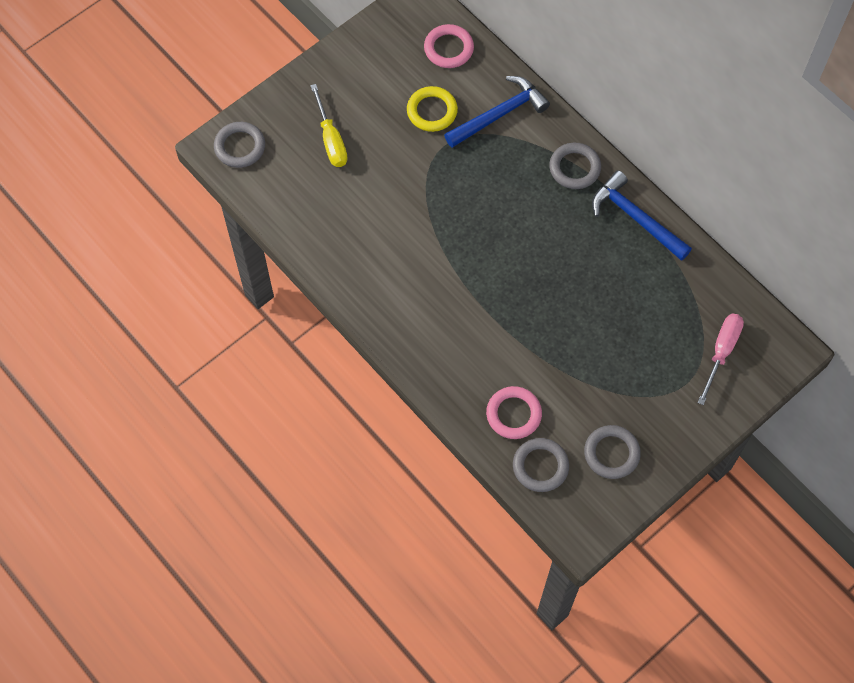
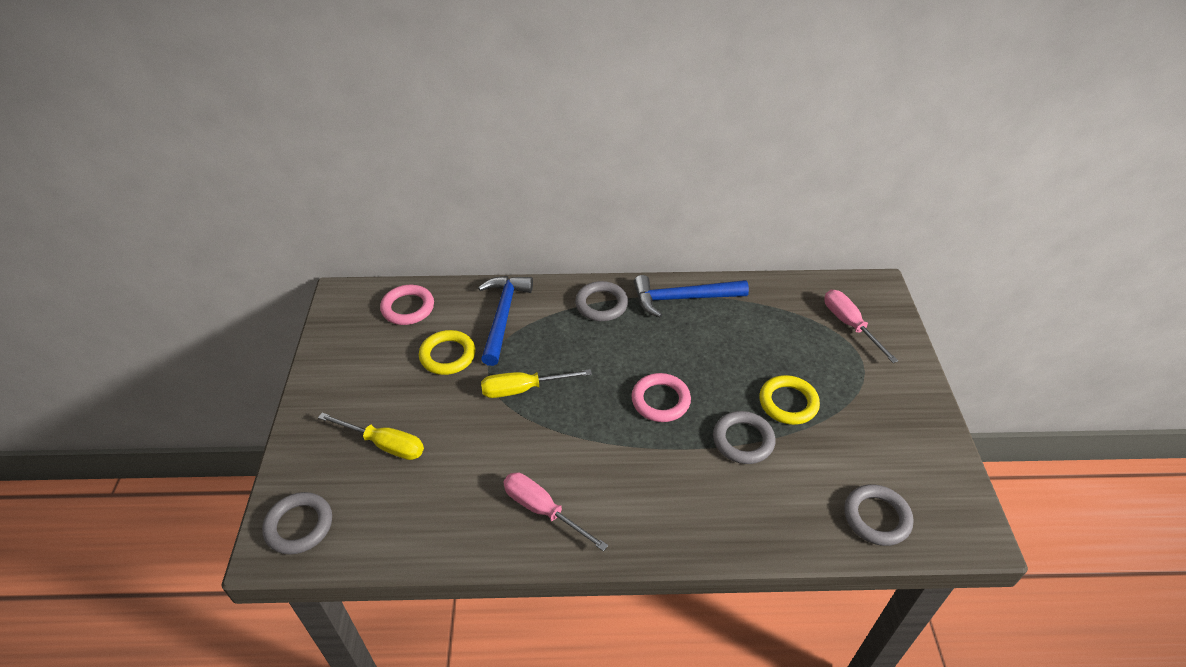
camera: 50 degrees left, 20 degrees down
(367, 267) = (543, 510): none -> pink screwdriver
(447, 181) = (523, 389): none -> yellow screwdriver
(513, 414) = (803, 501): pink ring -> pink ring (660, 400)
(594, 355) = (788, 403): none -> yellow ring
(611, 453) = (898, 454): grey ring -> grey ring (743, 440)

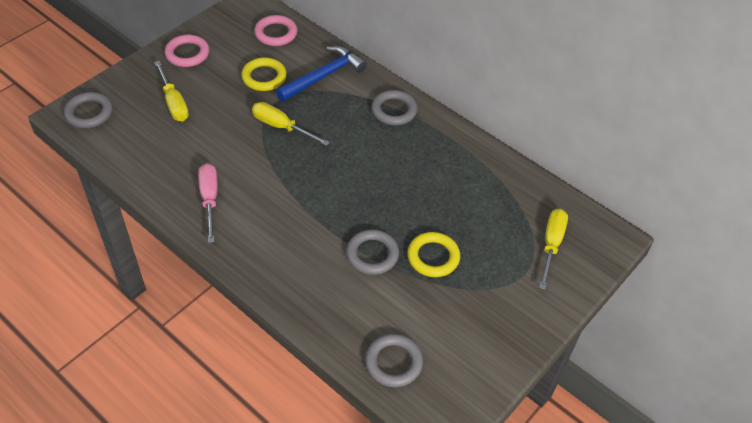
camera: 40 degrees right, 5 degrees up
(660, 400) = (353, 193): pink ring -> pink ring (187, 54)
(682, 298) = (453, 144): blue hammer -> none
(849, 325) = (551, 245): pink screwdriver -> yellow screwdriver

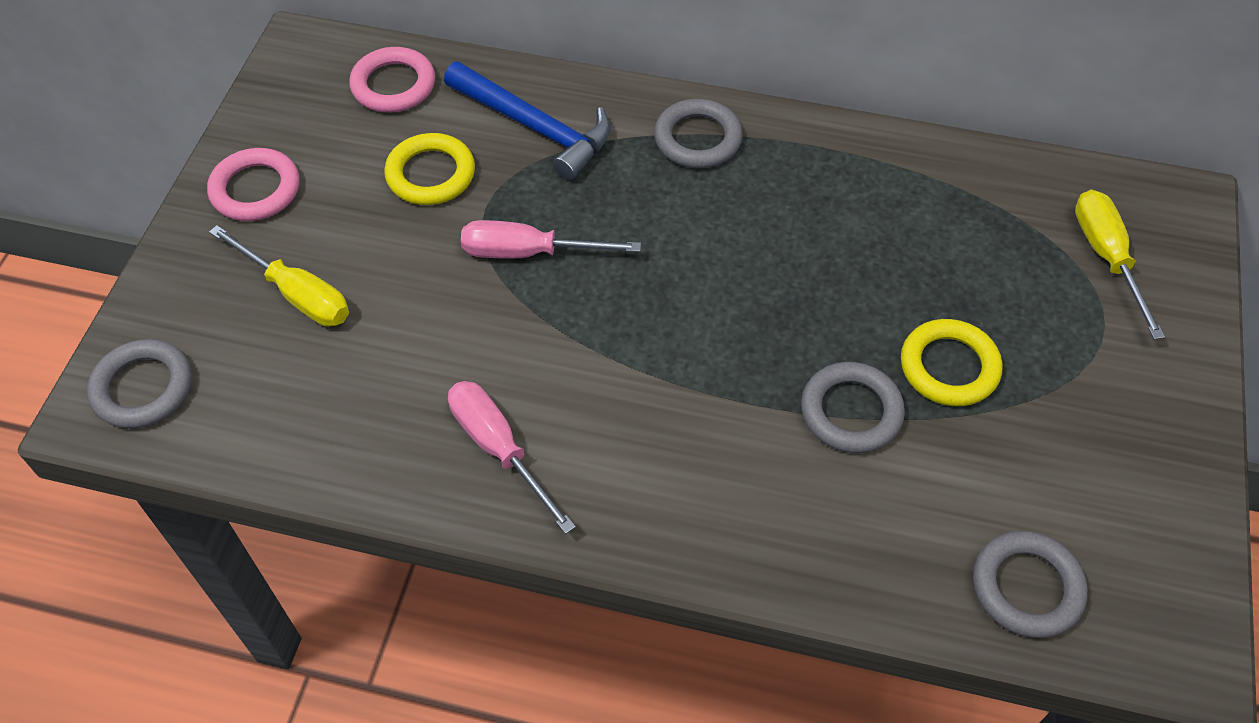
camera: 25 degrees left, 5 degrees up
(281, 127) = (529, 253): yellow screwdriver -> pink screwdriver
(324, 76) = (535, 128): blue hammer -> blue hammer turned 105 degrees clockwise

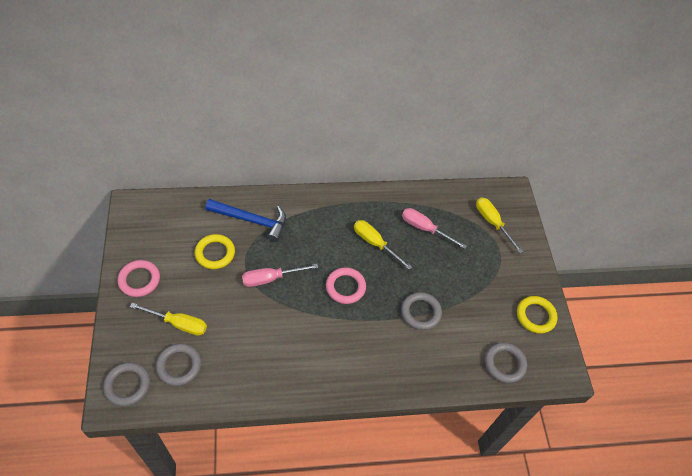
camera: 25 degrees left, 0 degrees up
(393, 85) = (182, 215): pink ring -> pink ring (345, 287)
(499, 449) = (291, 367): pink screwdriver -> pink screwdriver (425, 229)
(697, 139) = (321, 209): grey ring -> grey ring (179, 366)
(795, 236) = (375, 243): none -> yellow screwdriver
(949, 367) = (450, 284): yellow ring -> yellow ring (535, 316)

